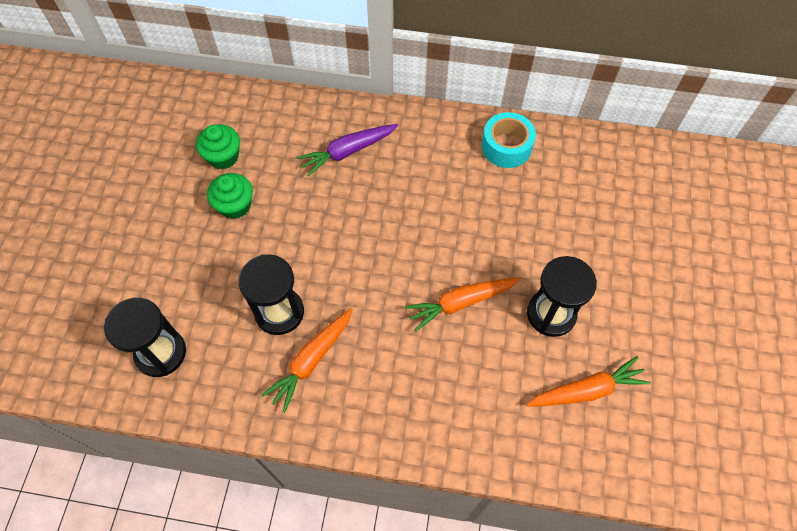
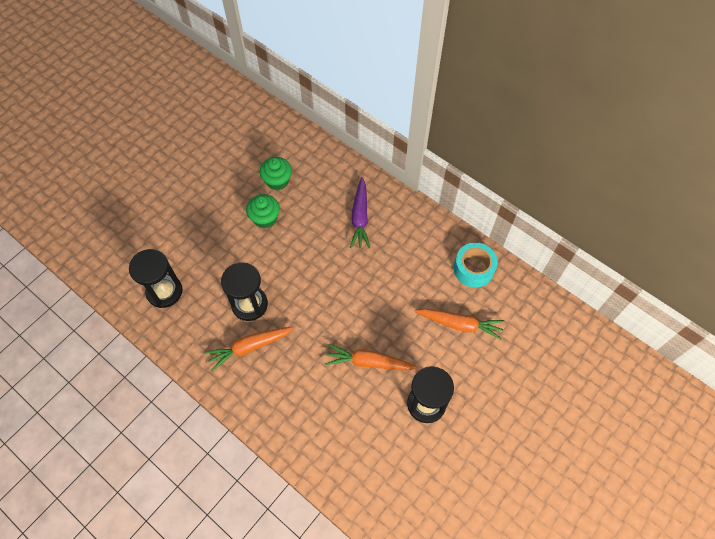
camera: 30 degrees right, 0 degrees up
(348, 152) = (360, 217): purple carrot -> purple carrot turned 90 degrees counterclockwise
(587, 390) = (416, 469): orange carrot -> orange carrot (460, 324)

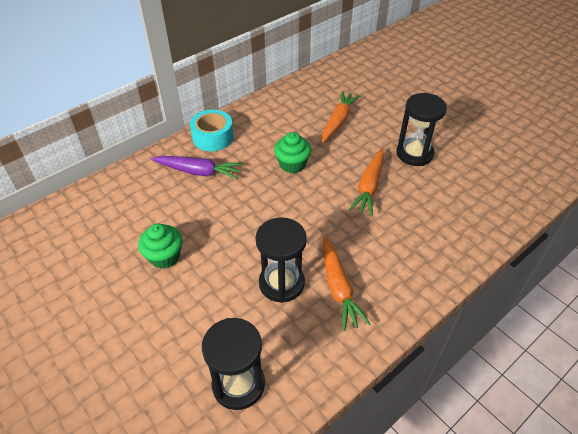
camera: 80 degrees left, 15 degrees down
(277, 181) = (115, 238): green cupcake -> green cupcake (292, 164)
(473, 269) = (284, 105): turquoise tape -> turquoise tape (213, 137)

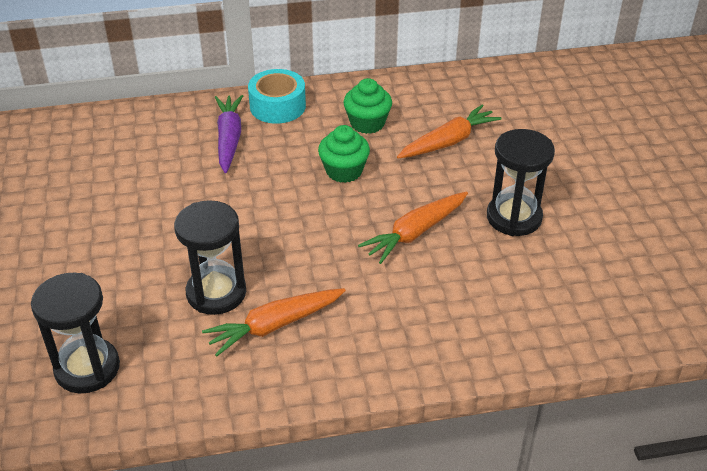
camera: 30 degrees right, 5 degrees down
(164, 256) = (119, 213): green cupcake -> green cupcake (367, 123)
(198, 172) = (229, 139): purple carrot -> purple carrot turned 135 degrees counterclockwise
(339, 288) = (274, 326): orange carrot -> orange carrot turned 45 degrees clockwise

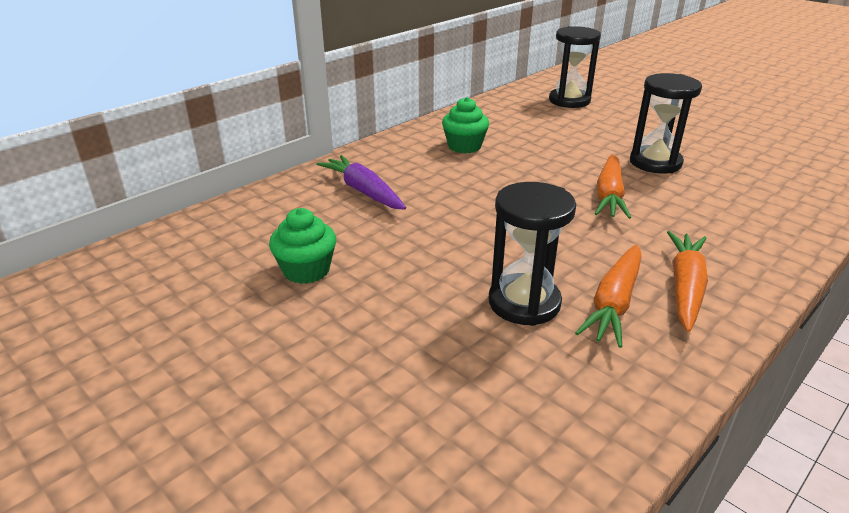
camera: 35 degrees left, 10 degrees down
(87, 368) = (497, 437): black hourglass -> black hourglass (569, 101)
(277, 106) = (375, 158): turquoise tape -> none
(344, 171) = (494, 179): green cupcake -> green cupcake (306, 270)
(448, 141) = (540, 138): orange carrot -> orange carrot (685, 287)

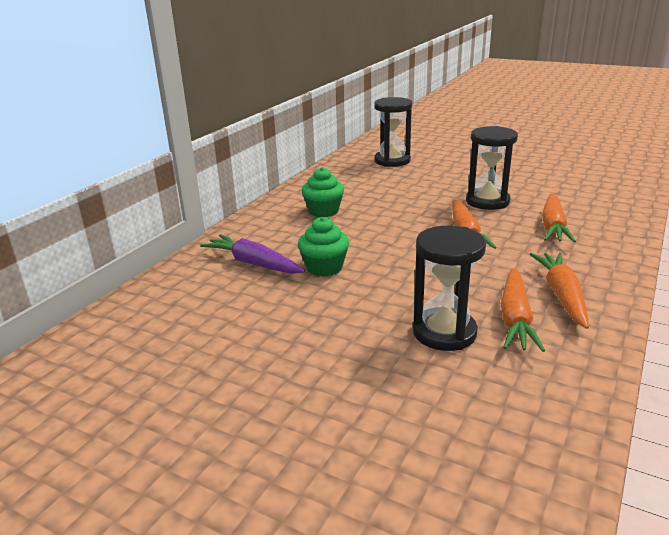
camera: 15 degrees left, 5 degrees down
(306, 270) = (238, 342): green cupcake -> green cupcake (324, 267)
(719, 204) = (553, 226): none -> orange carrot

